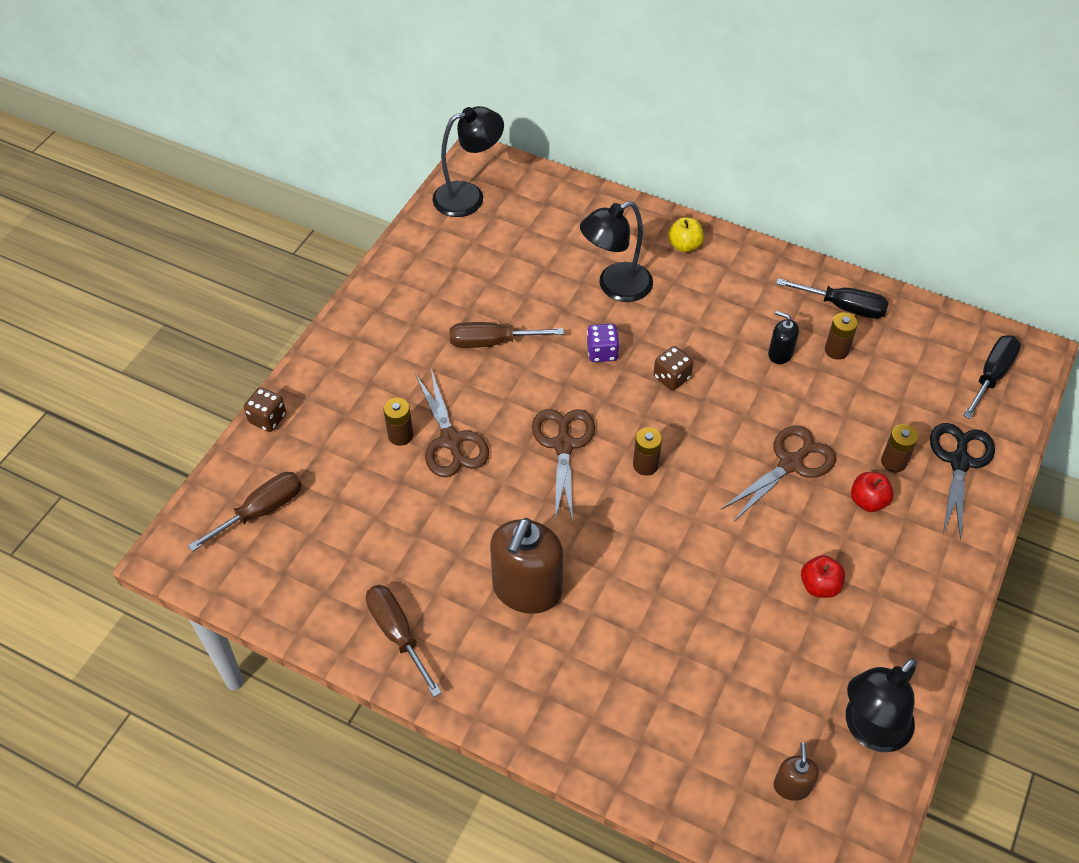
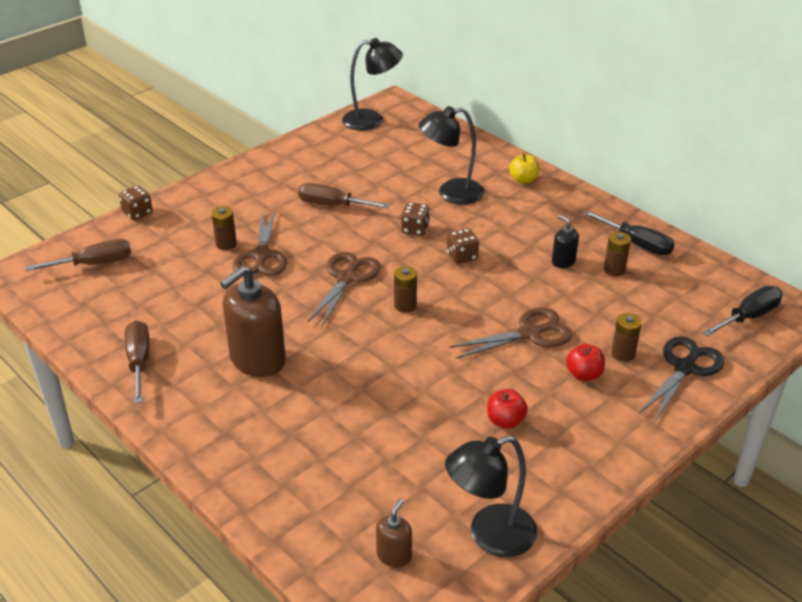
camera: 20 degrees right, 15 degrees down
(602, 352) = (415, 229): purple dice -> brown dice

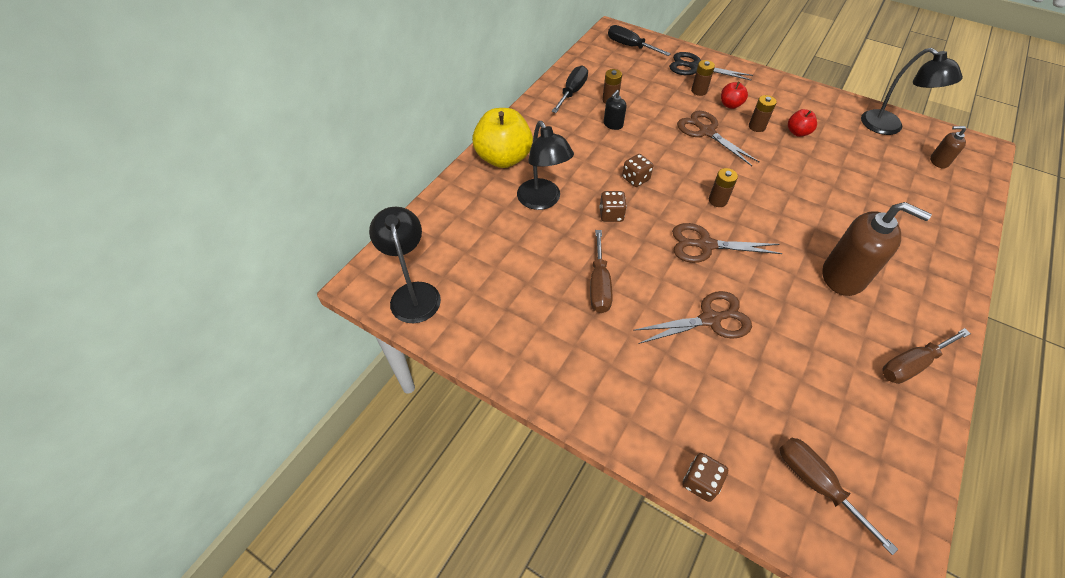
camera: 105 degrees left, 15 degrees up
(226, 244) = (708, 358): brown battery -> brown battery (757, 127)
(523, 180) = (503, 158): yellow apple -> yellow apple, size x2.09

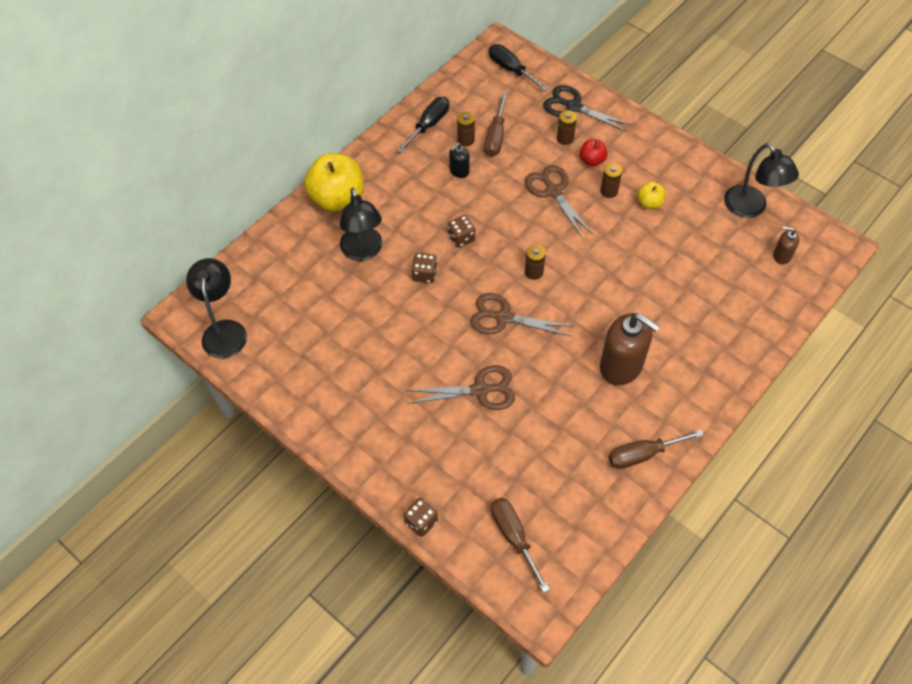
camera: 10 degrees right, 5 degrees up
(599, 285) = (391, 344): brown screwdriver -> brown screwdriver (495, 137)
(797, 132) = (649, 203): red apple -> yellow apple

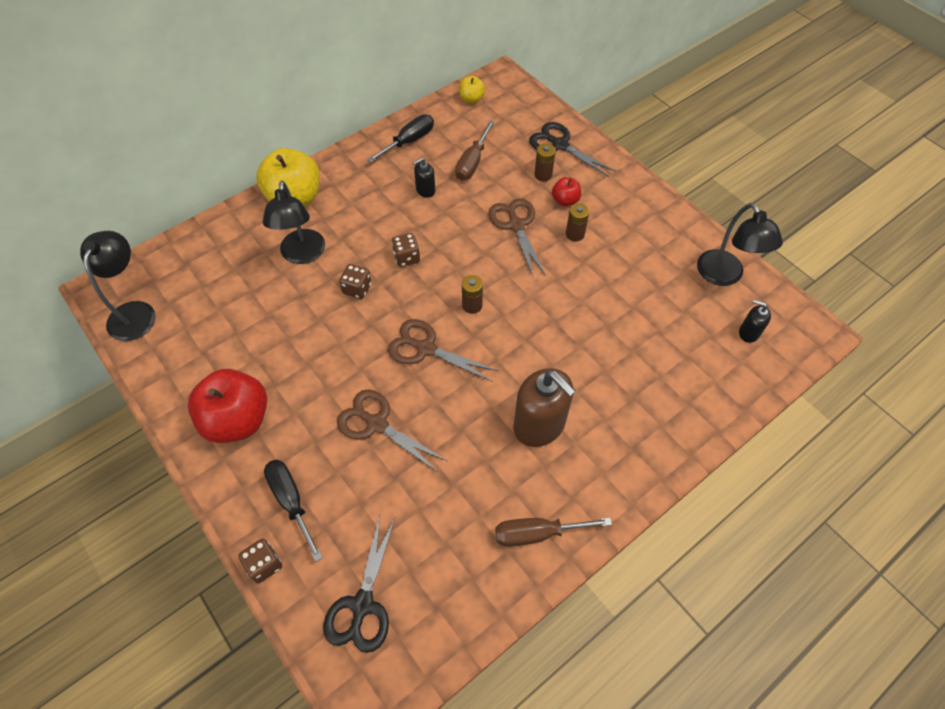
camera: 10 degrees right, 0 degrees up
(355, 409) = (237, 420): none -> red apple
(466, 140) = (441, 161): brown battery -> none
(480, 390) = (377, 424): brown scissors -> brown scissors turned 150 degrees counterclockwise
(511, 69) = (506, 101): black screwdriver -> black screwdriver (291, 501)
(514, 537) = (362, 605): brown screwdriver -> black scissors
(649, 203) = (614, 253): yellow apple -> yellow apple (471, 99)
(782, 255) = (748, 333): brown soap dispenser -> black soap dispenser

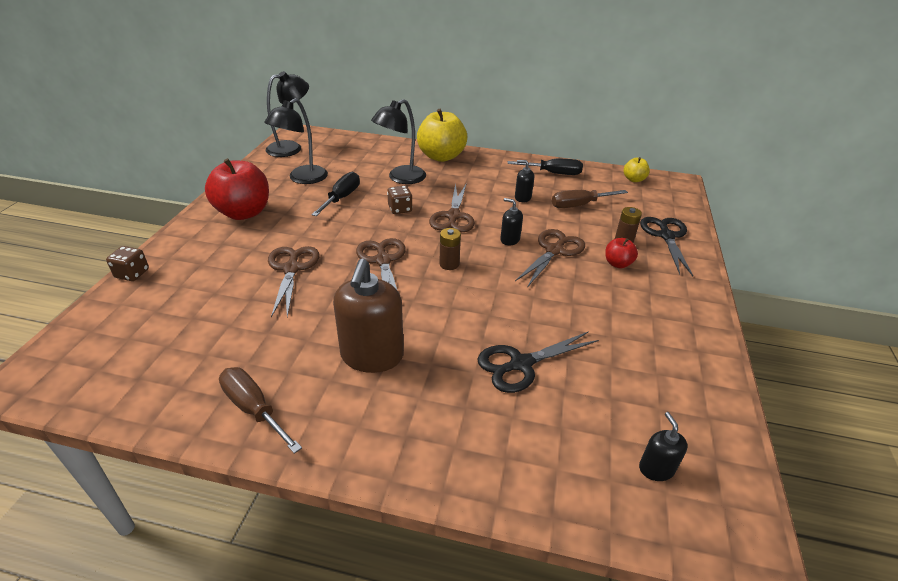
camera: 50 degrees right, 20 degrees down
(291, 501) = (193, 261): black screwdriver -> black screwdriver (342, 198)
(362, 605) = (120, 335): black scissors -> black scissors (521, 364)
(406, 257) = (453, 216): brown dice -> brown scissors
(476, 243) = (509, 239): none -> black soap dispenser
(575, 234) = (592, 285): brown battery -> none
(724, 276) = (697, 410): black lamp -> black lamp (302, 178)

